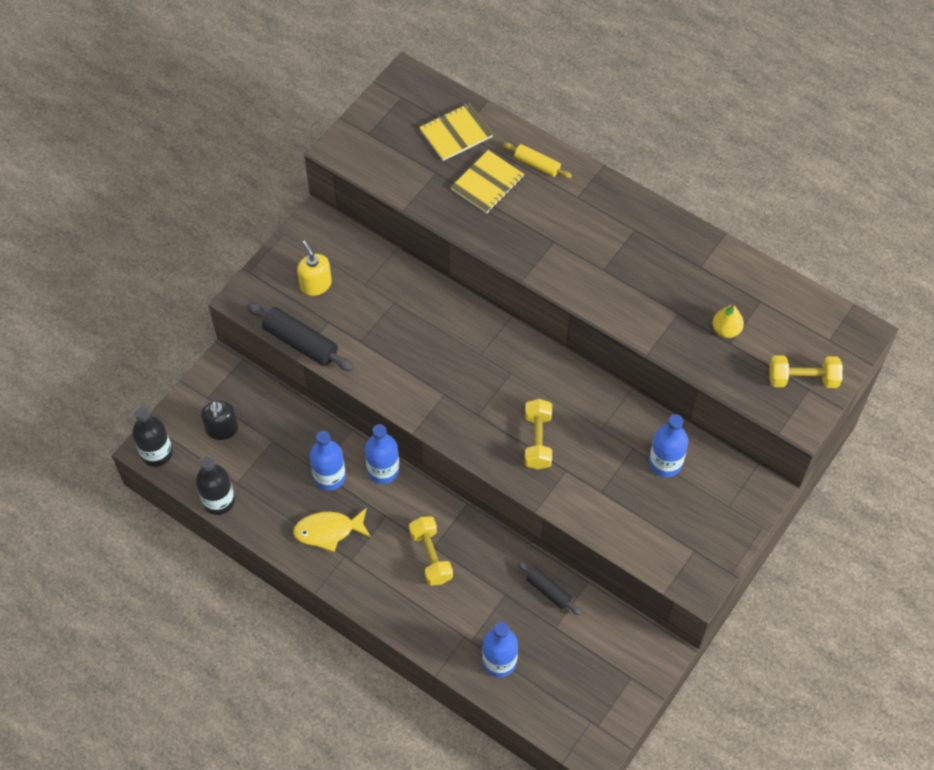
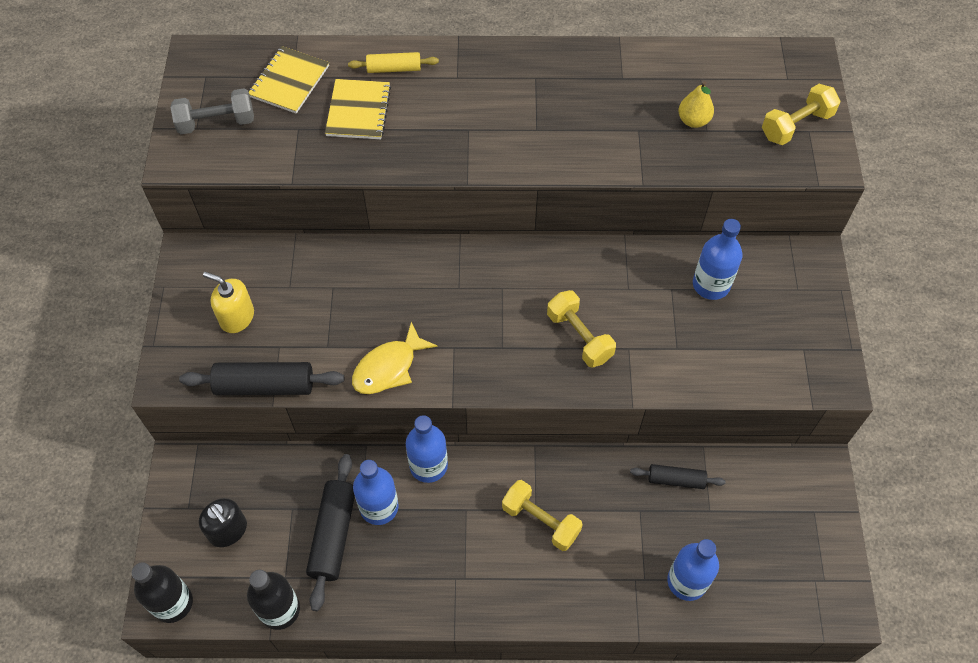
camera: 35 degrees left, 0 degrees up
(286, 475) = (333, 535): none -> black rolling pin
(328, 531) = (419, 564): yellow fish -> yellow fish (388, 367)
(384, 137) = (216, 122): none -> grey dumbbell

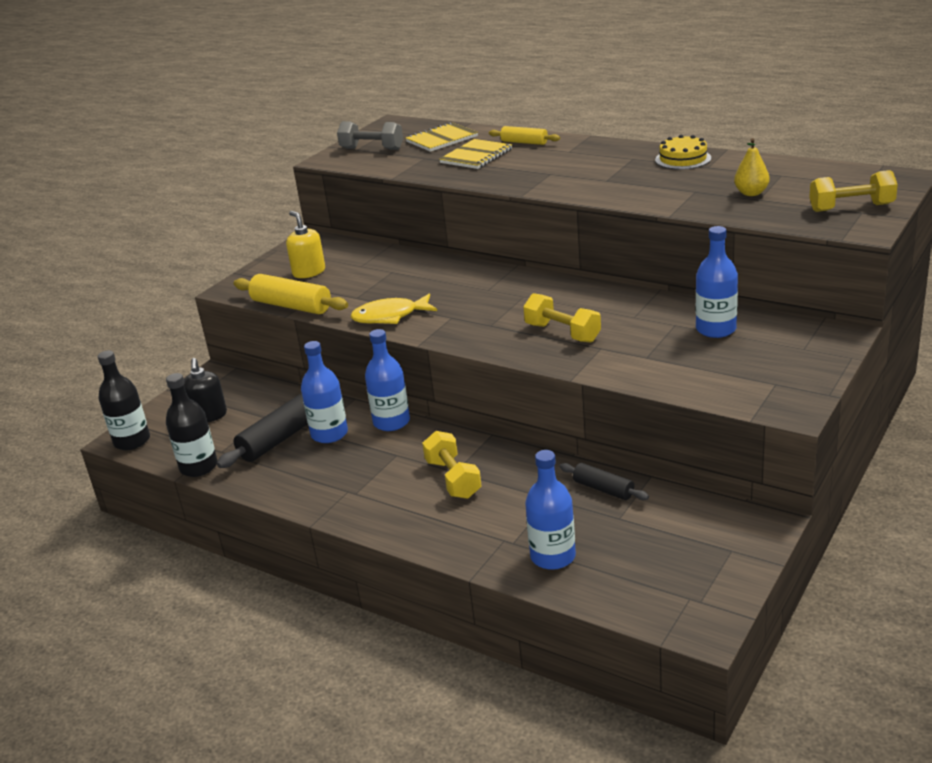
camera: 35 degrees right, 30 degrees down
(265, 385) = (291, 306): black rolling pin -> yellow rolling pin
(579, 337) = (562, 333): yellow dumbbell -> yellow dumbbell turned 45 degrees counterclockwise
(588, 67) = (683, 159): none -> yellow cake

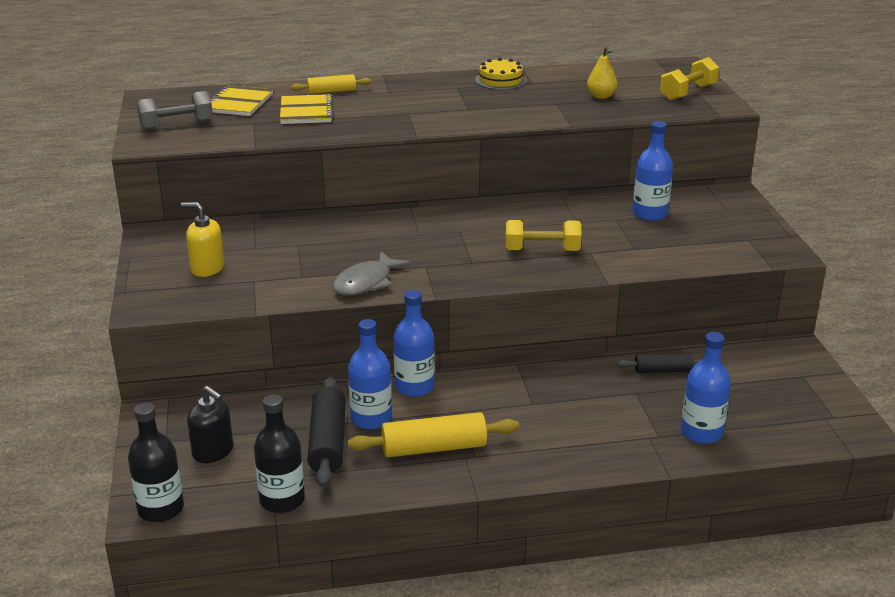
camera: 45 degrees left, 0 degrees up
(291, 306) = (245, 303): yellow rolling pin -> yellow rolling pin (434, 448)
(390, 316) = (366, 282): yellow fish -> grey fish
(453, 479) = (540, 410): yellow dumbbell -> none

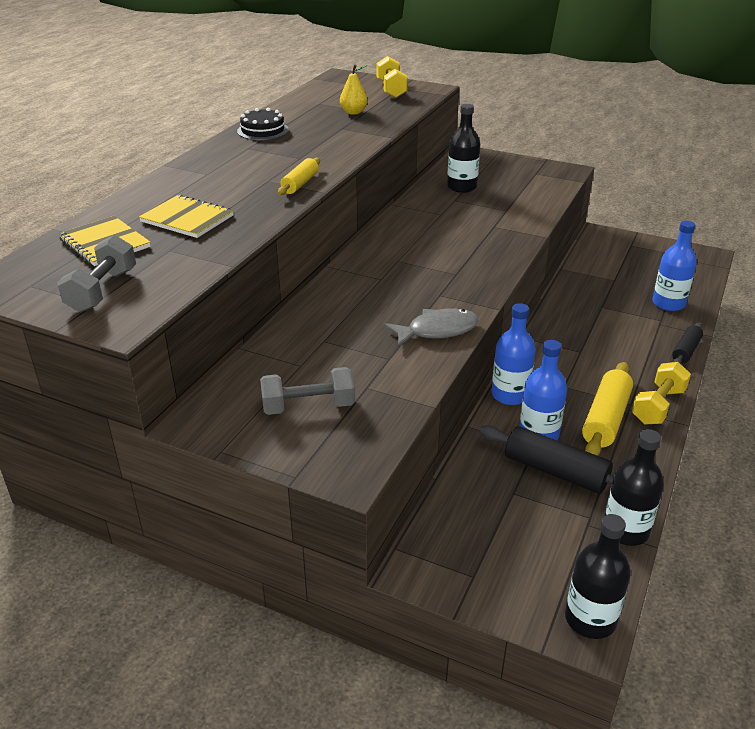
camera: 55 degrees left, 5 degrees up
(207, 268) = (308, 406): yellow soap dispenser -> grey dumbbell
(213, 451) = (517, 548): black soap dispenser -> none
(331, 91) = (161, 195): yellow rolling pin -> yellow rolling pin (300, 184)
(366, 282) = (437, 330): grey fish -> grey fish turned 90 degrees counterclockwise
(500, 80) = (263, 130): yellow cake -> black cake
(542, 250) = (470, 241): yellow dumbbell -> yellow dumbbell (658, 406)
(649, 214) = (462, 187): blue bottle -> black bottle
(663, 370) = (583, 286): black rolling pin -> black rolling pin (686, 350)

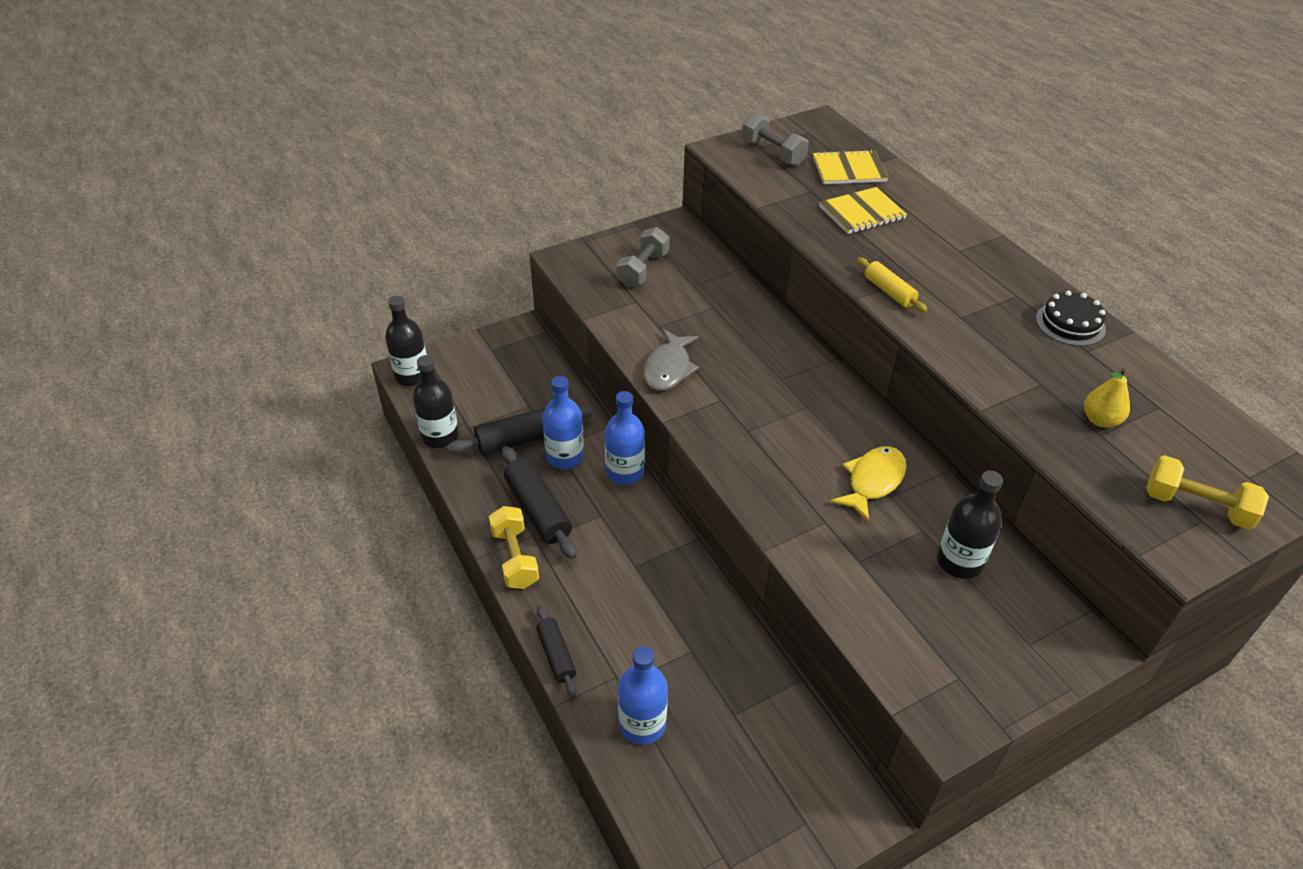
camera: 125 degrees right, 10 degrees up
(437, 222) = (872, 481): none -> yellow fish
(605, 419) = (538, 510): yellow rolling pin -> black rolling pin

